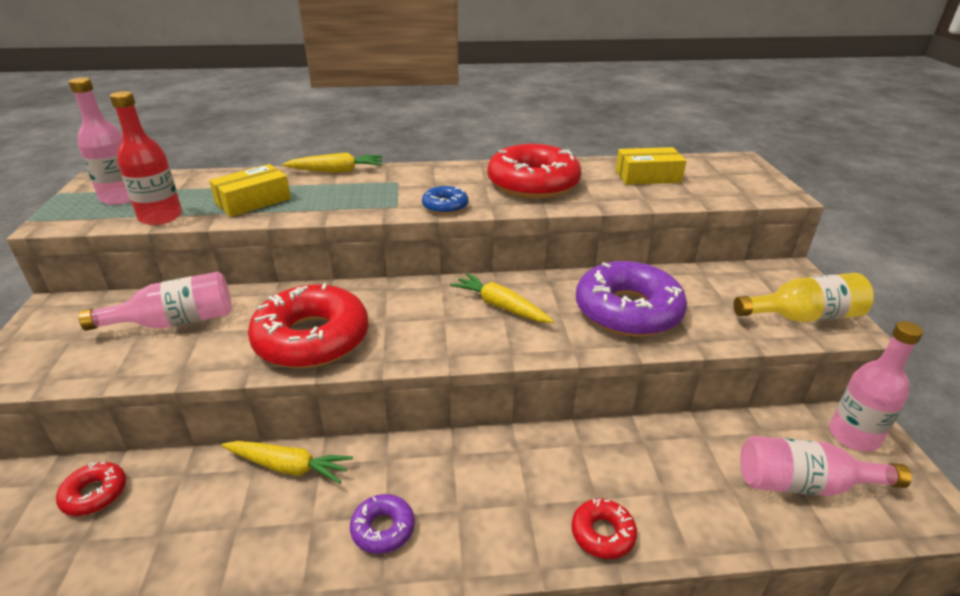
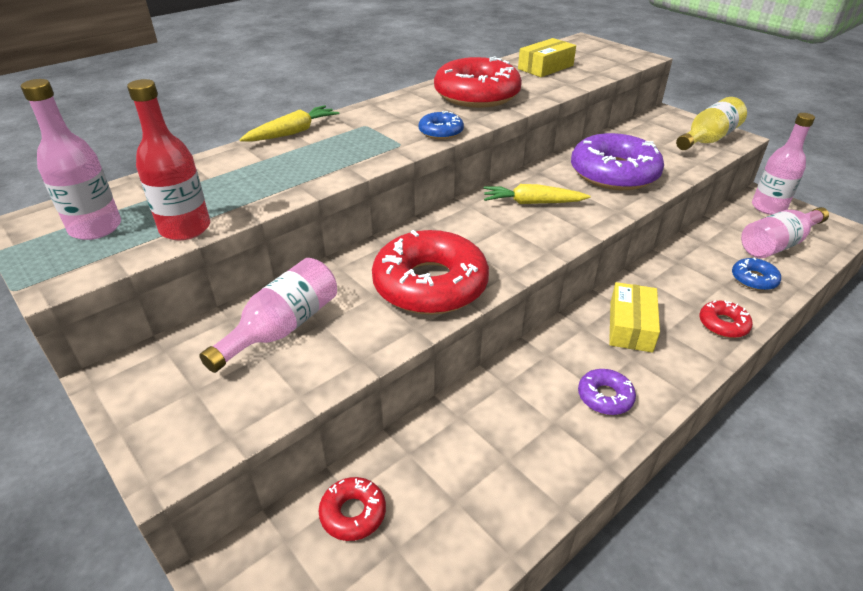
camera: 35 degrees left, 5 degrees up
(253, 201) = (259, 182): yellow box -> yellow box (630, 326)
(288, 467) = (485, 399): yellow carrot -> none
(712, 507) = (754, 279): none -> blue donut

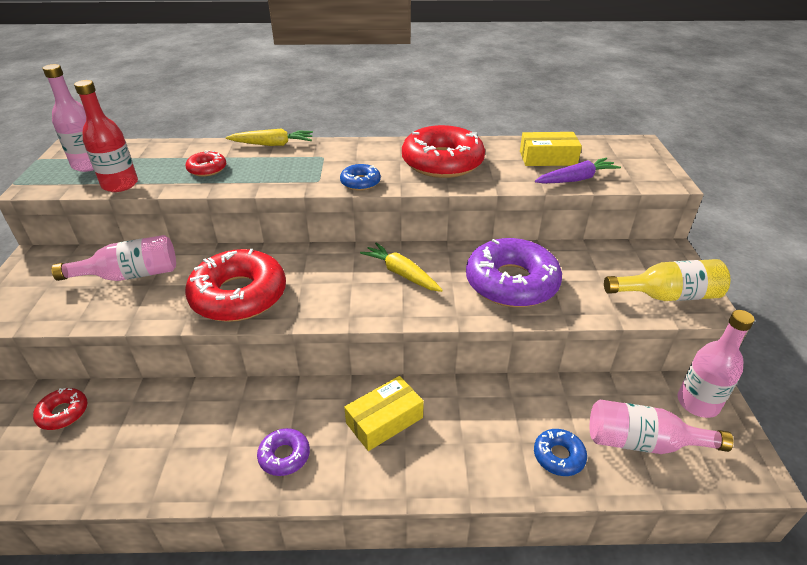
camera: 40 degrees right, 0 degrees up
(589, 74) = (576, 179): none -> purple carrot
(723, 324) = (462, 472): red donut -> red donut (207, 169)

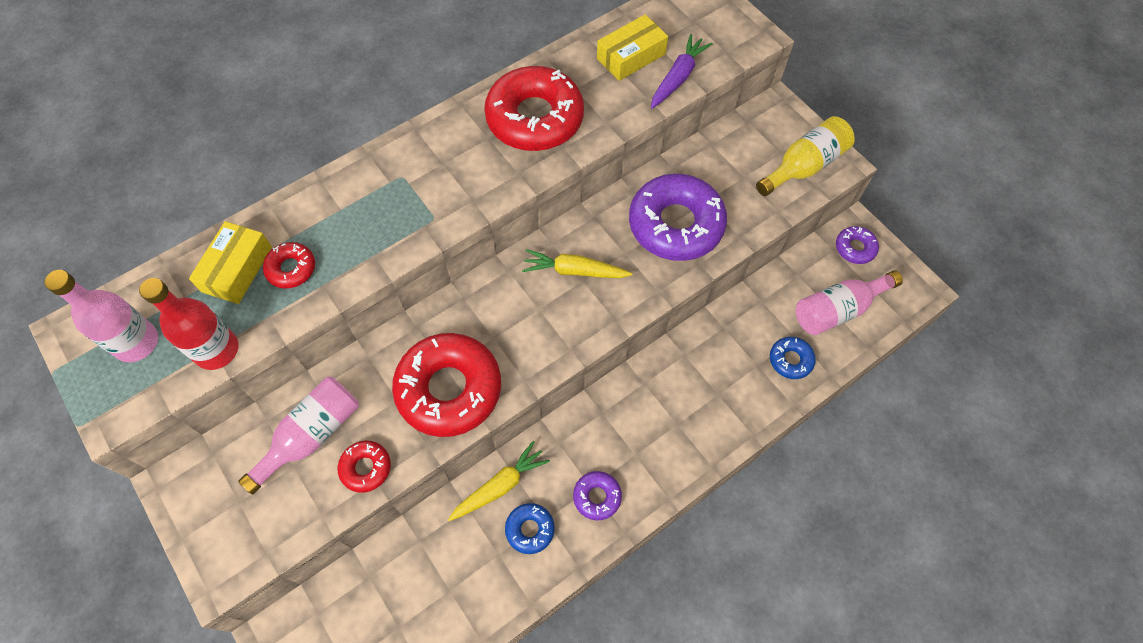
camera: 35 degrees left, 25 degrees up
(63, 413) = (369, 594): red donut -> red donut (366, 468)
(272, 144) = (323, 186): yellow carrot -> yellow carrot (500, 486)
(360, 182) = (479, 196): blue donut -> blue donut (530, 529)
(384, 420) = (646, 414): yellow box -> yellow box (237, 269)
(697, 403) = (855, 248): pink bottle -> purple donut

